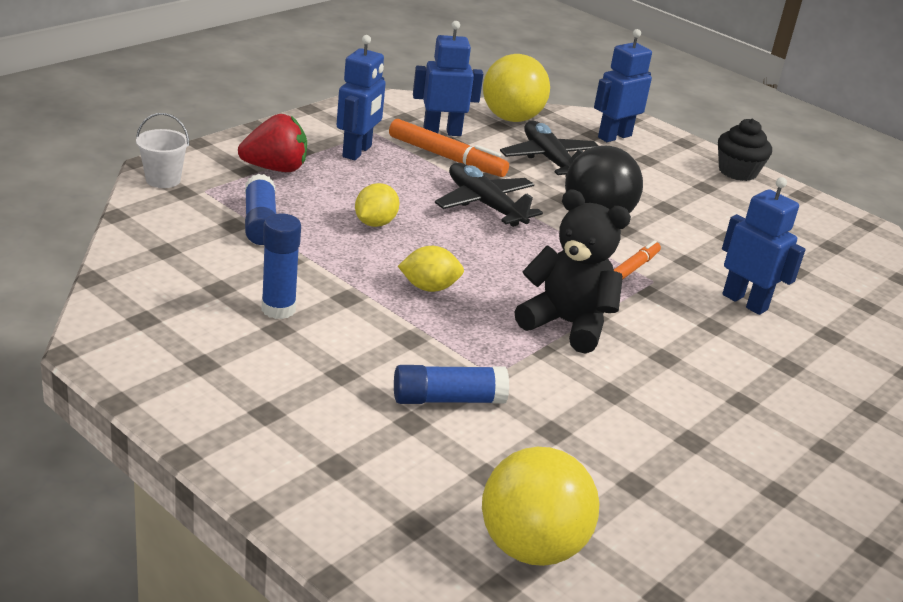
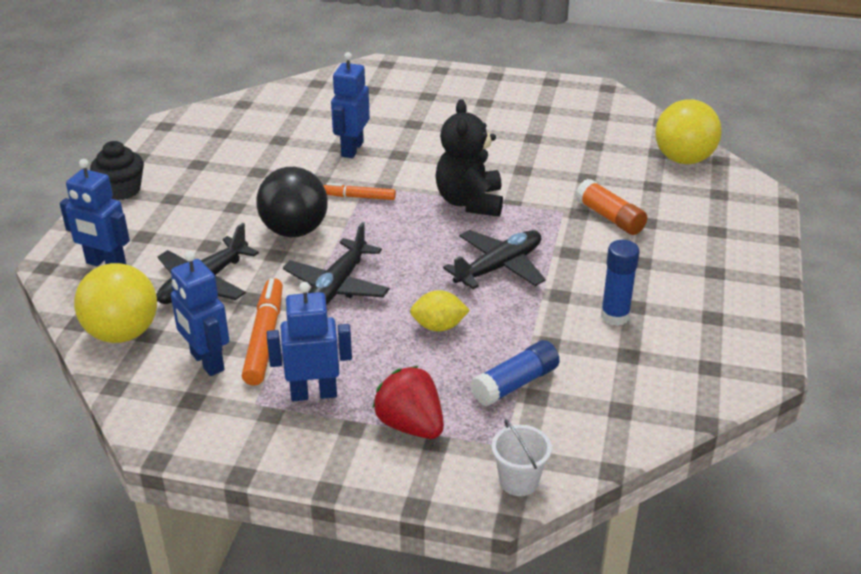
camera: 115 degrees left, 5 degrees up
(429, 287) = (499, 267): yellow lemon -> black plane
(448, 399) = (610, 217): blue glue stick -> orange glue stick

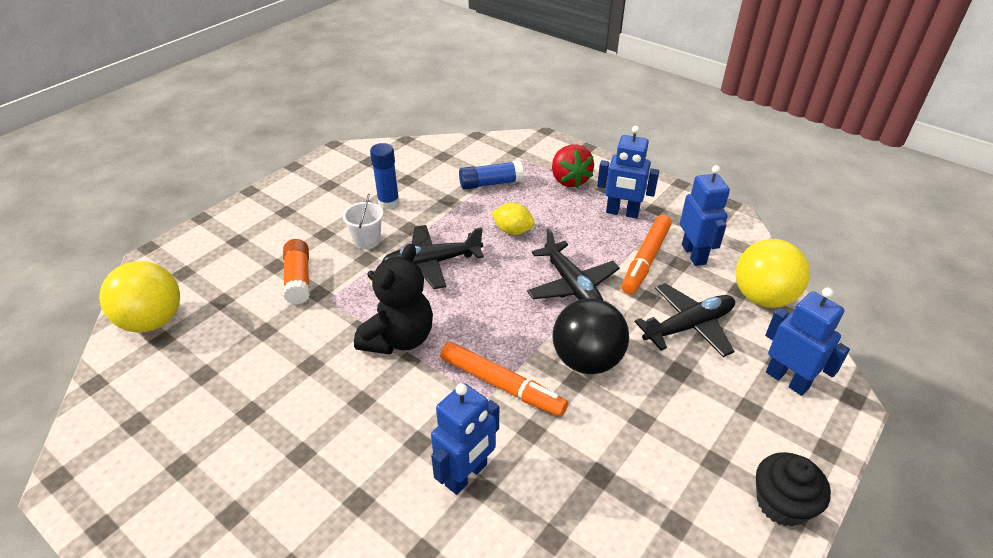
camera: 155 degrees left, 5 degrees up
(337, 287) = (572, 286): black plane -> black plane turned 105 degrees clockwise
(359, 197) = (502, 385): orange marker -> orange marker, size x1.66
(519, 481) = (527, 142): white bucket -> white bucket (367, 240)

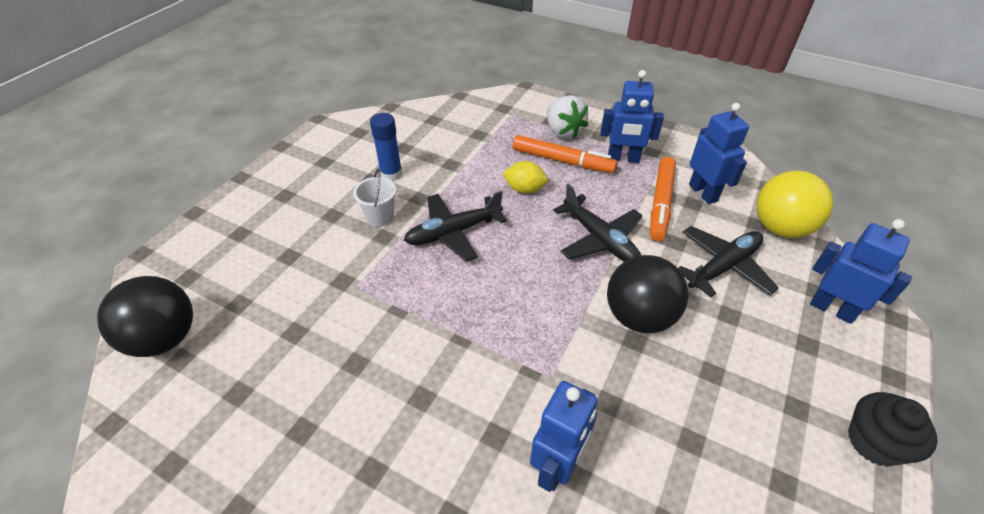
camera: 10 degrees left, 5 degrees up
(153, 321) = (165, 338): yellow ball -> black ball
(298, 279) = (317, 268): orange glue stick -> none
(399, 338) = (442, 320): black teddy bear -> none
(490, 183) = (488, 143): blue glue stick -> none
(502, 385) = (563, 356): orange marker -> orange marker (562, 161)
(569, 180) = (563, 131): red strawberry -> white strawberry

